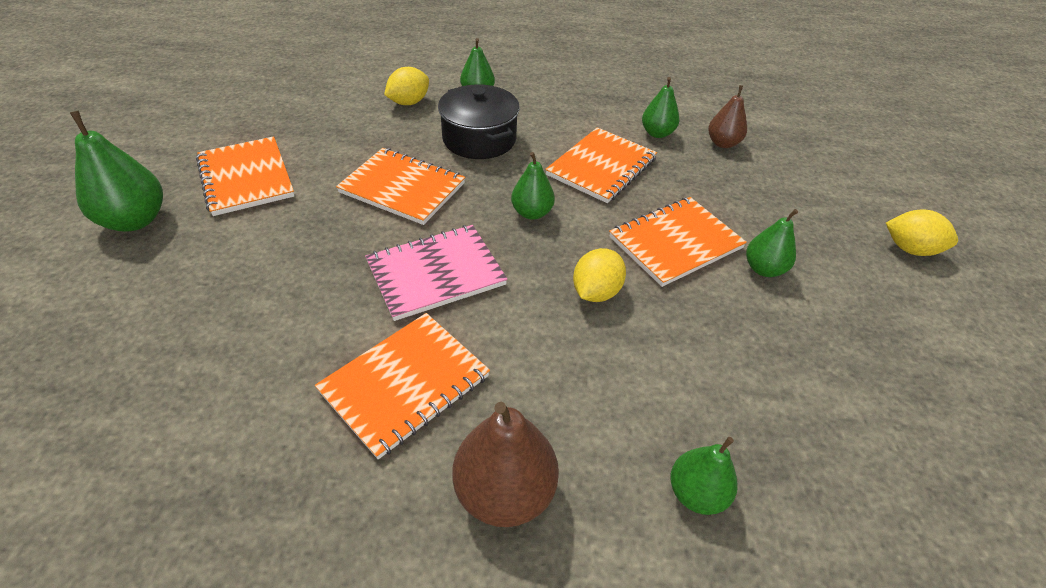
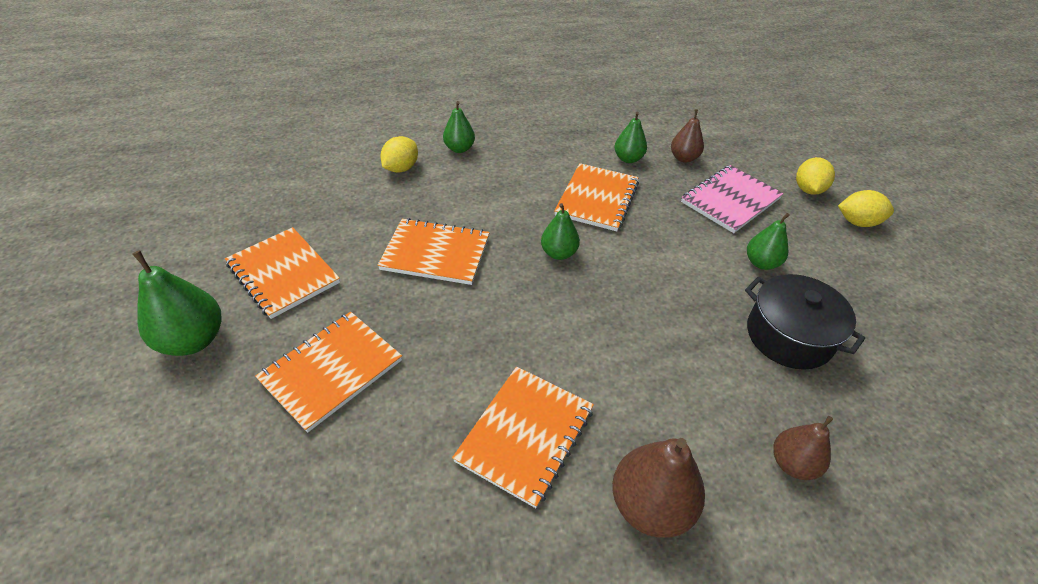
camera: 15 degrees left, 0 degrees up
(436, 273) = (503, 327): pink notebook -> pink notebook (730, 200)
(479, 139) = (481, 193): black pot -> black pot (789, 336)
(596, 292) = (643, 313): yellow lemon -> yellow lemon (808, 190)
(675, 242) = (685, 255): orange notebook -> orange notebook (331, 370)
(696, 493) = (792, 463): green pear -> brown pear

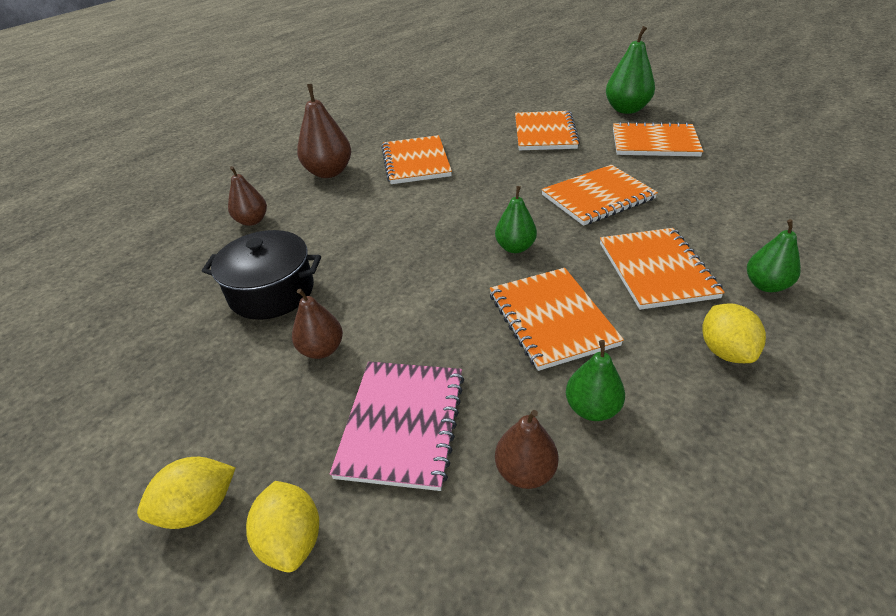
camera: 145 degrees right, 5 degrees down
(401, 168) = (756, 232): yellow lemon -> yellow lemon (725, 351)
(496, 186) = (656, 270): none -> orange notebook
(761, 263) = (322, 349): green pear -> brown pear

